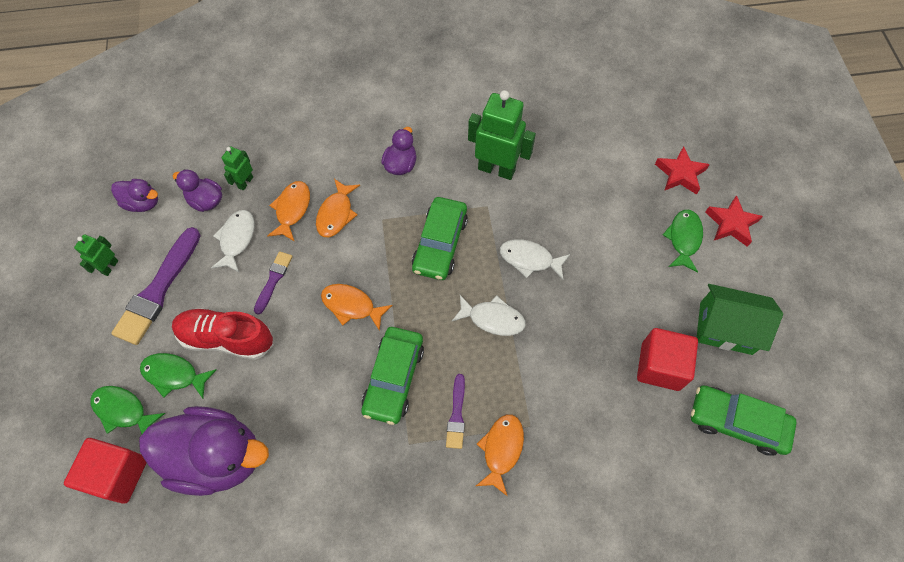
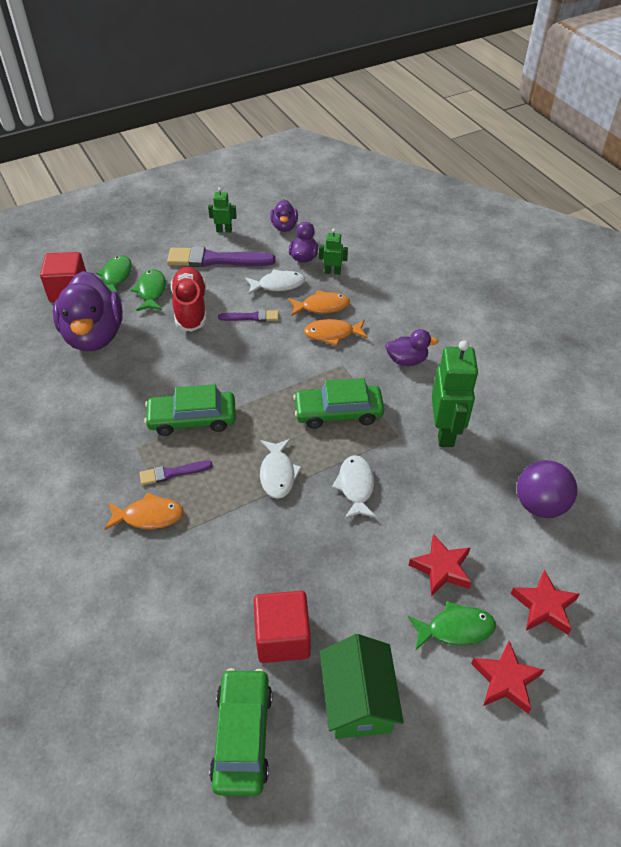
camera: 70 degrees right, 15 degrees down
(351, 306) = (249, 371): orange fish -> none
(592, 136) = (539, 505): none -> purple ball
(629, 227) = (441, 568): none -> red star

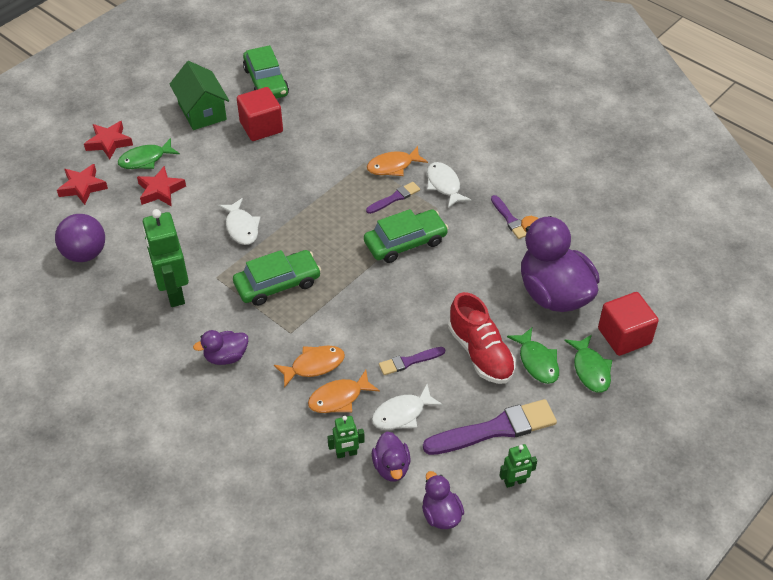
camera: 160 degrees right, 0 degrees up
(74, 413) = (510, 219): none -> purple brush
(278, 474) = (309, 219): white fish -> white fish (444, 185)

